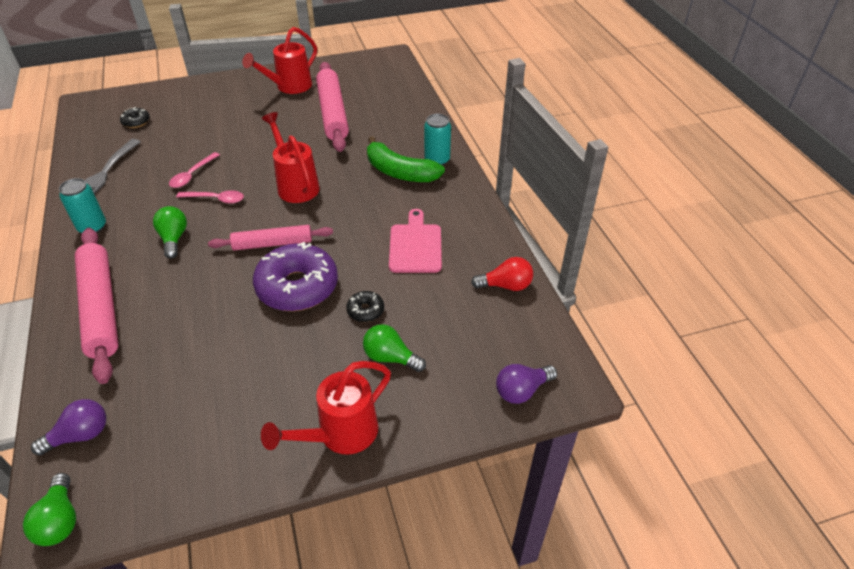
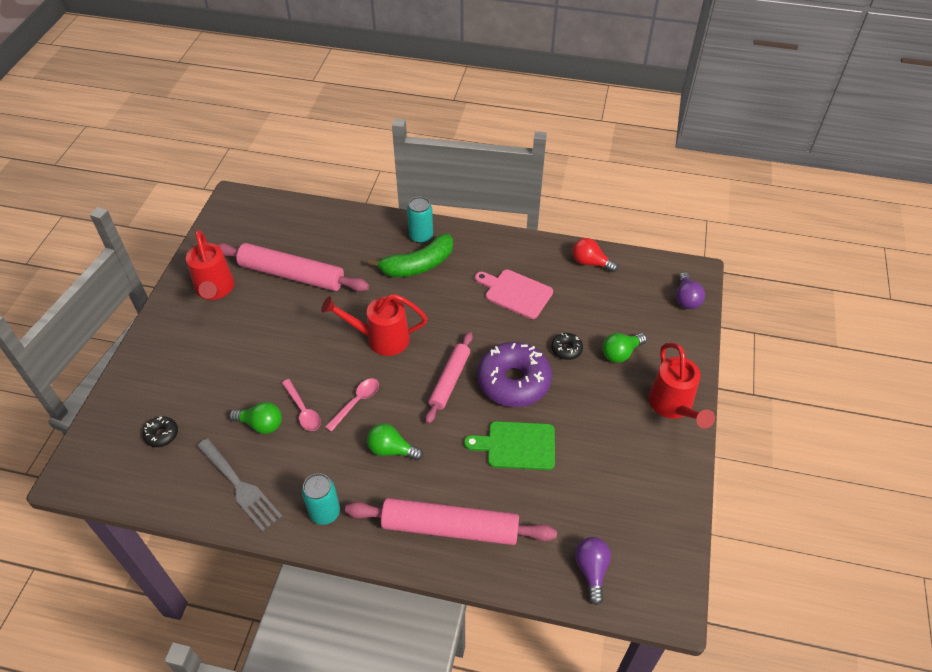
camera: 60 degrees left, 5 degrees up
(60, 520) = (667, 598): green light bulb -> green light bulb (261, 424)
(217, 319) = (517, 446): none -> green cutting board
(506, 285) = (590, 263): red light bulb -> red light bulb turned 90 degrees counterclockwise

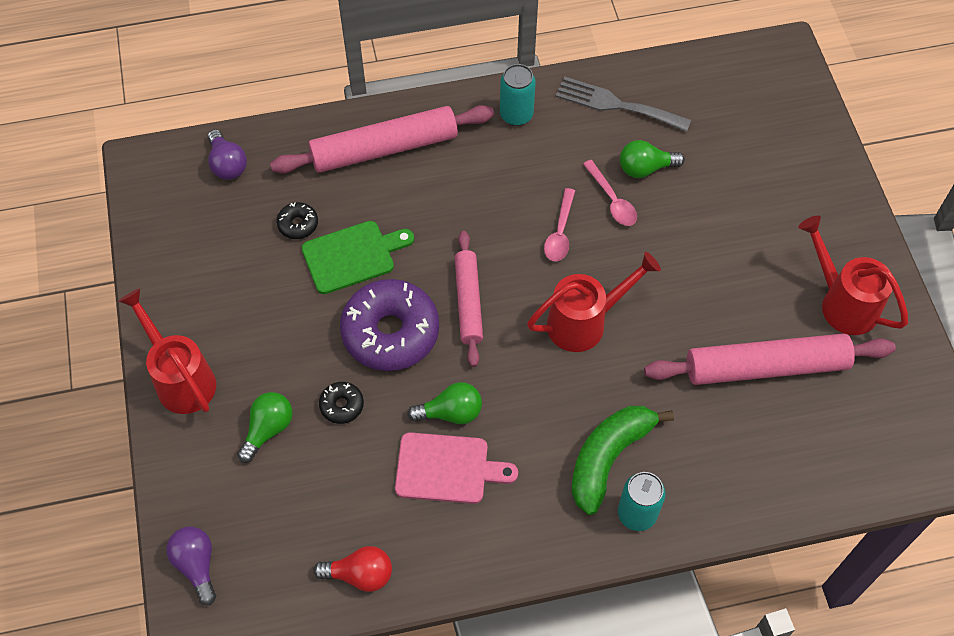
camera: 155 degrees right, 10 degrees up
(162, 435) = (737, 119): black donut -> black donut (298, 224)
(303, 410) = (612, 200): pink spoon -> pink spoon turned 150 degrees counterclockwise
(391, 450) = (488, 198): green light bulb -> green light bulb (451, 412)

